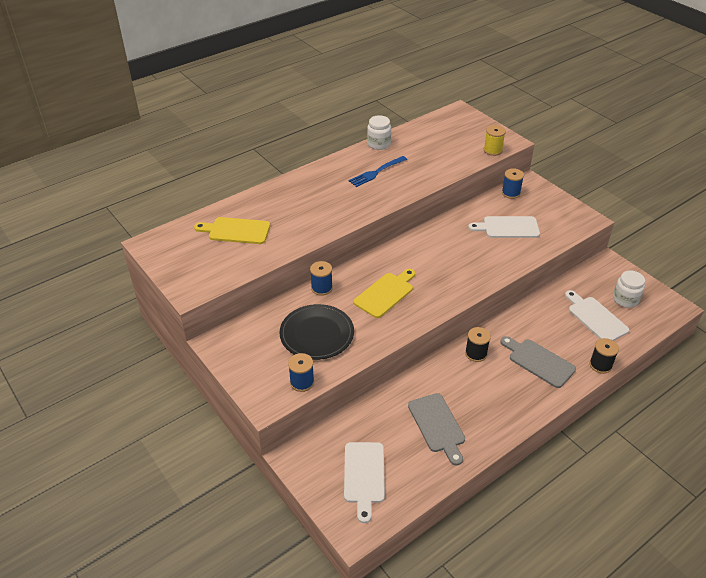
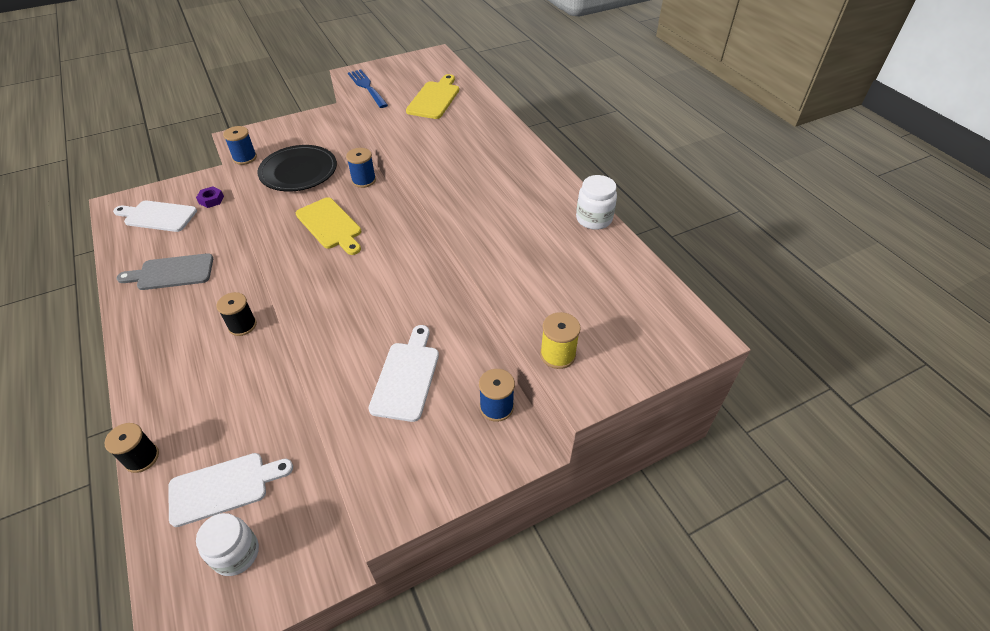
camera: 100 degrees right, 5 degrees up
(328, 438) = (211, 200): none -> purple nut
(376, 172) = (520, 207): blue fork -> blue fork (367, 87)
(539, 361) = (192, 386): grey cutting board -> none

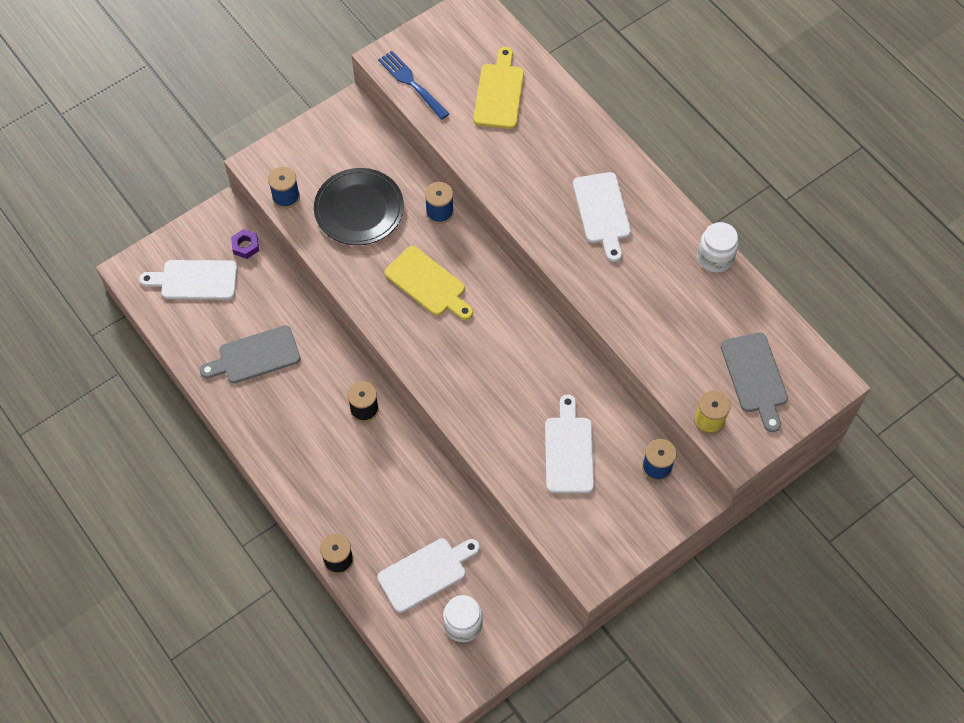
camera: 10 degrees left, 15 degrees up
(495, 176) = (602, 212): none -> white cutting board
(617, 321) = (755, 377): none -> grey cutting board

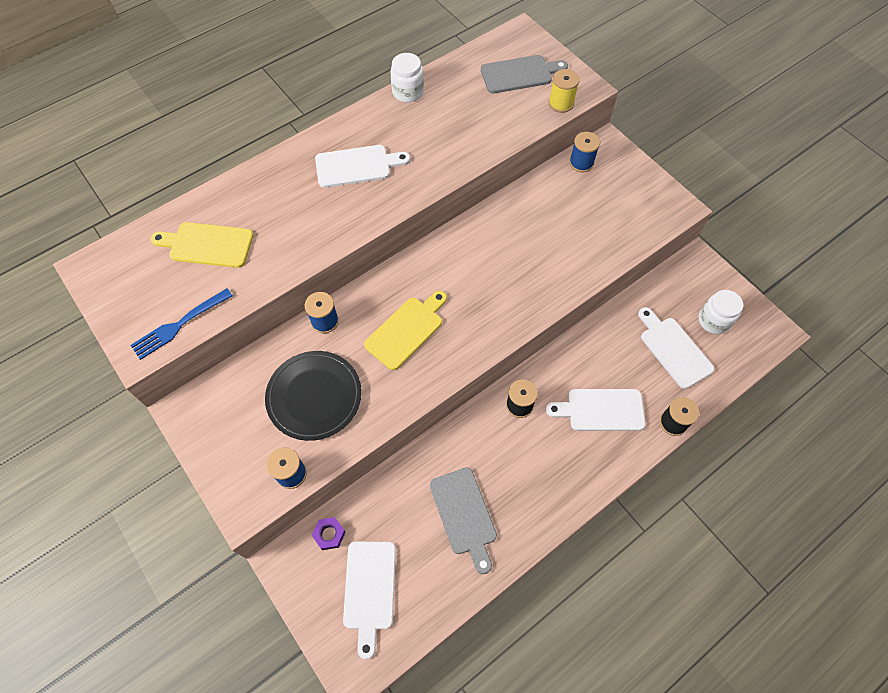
camera: 90 degrees left, 0 degrees up
(569, 450) = (573, 221): white cutting board -> white cutting board (601, 410)

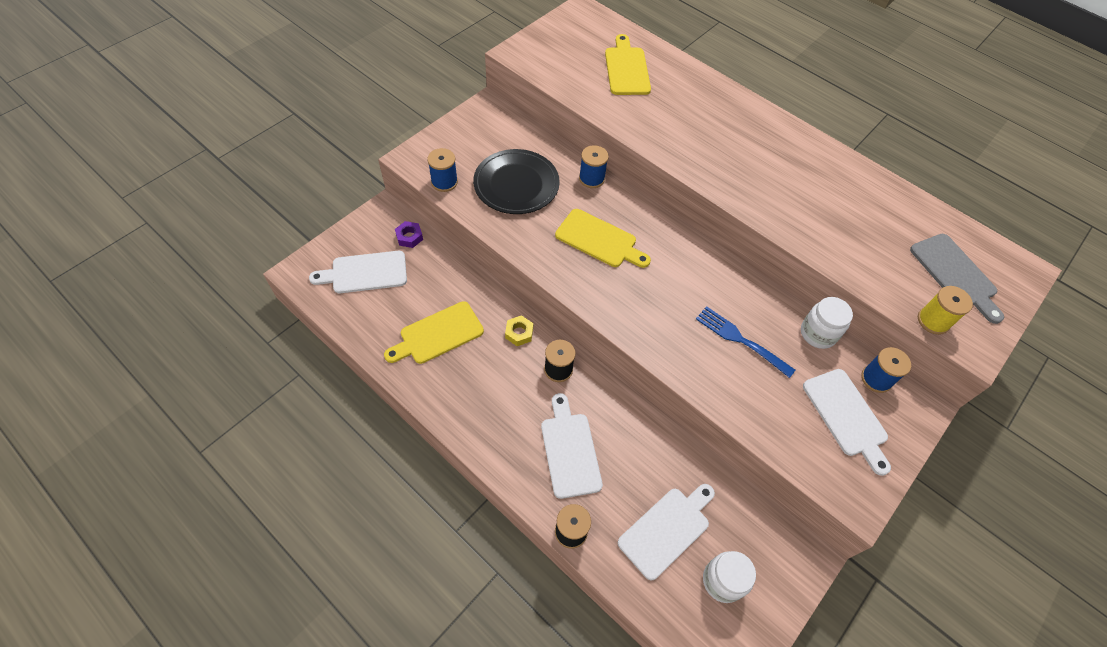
camera: 75 degrees right, 5 degrees down
(180, 324) = (546, 69): blue fork -> blue fork (741, 340)
(357, 166) = (753, 151): white cutting board -> white cutting board (846, 416)
(408, 92) = (869, 176): white jar -> white jar (818, 333)
(464, 515) = (438, 334): grey cutting board -> yellow cutting board
(474, 434) = (519, 333): none -> yellow nut

